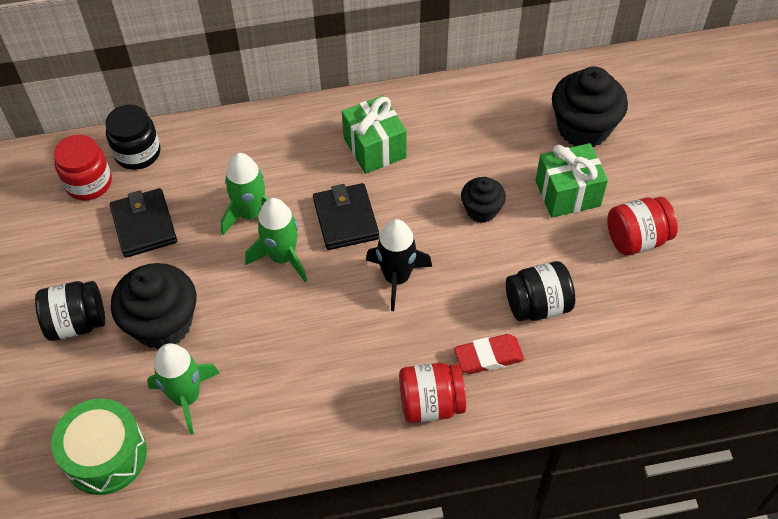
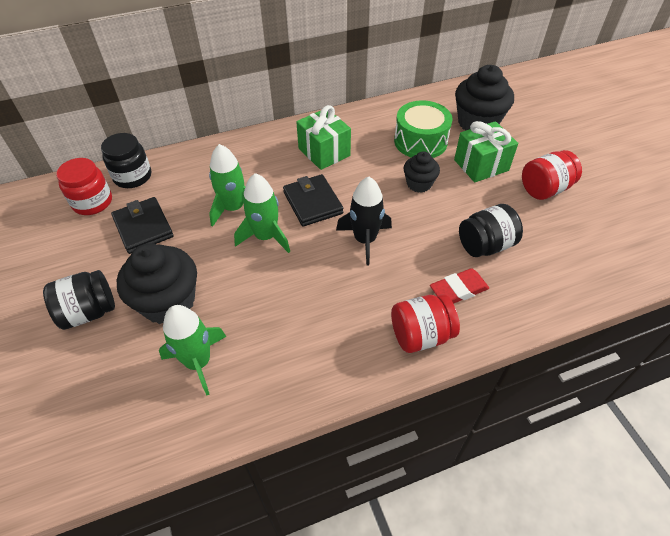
camera: 10 degrees left, 5 degrees down
(105, 455) = (125, 428): green drum -> green drum (420, 141)

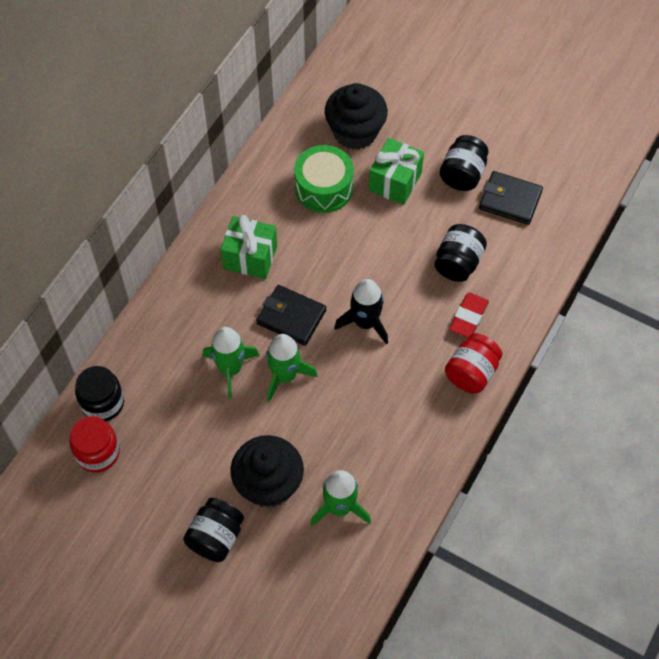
camera: 40 degrees left, 10 degrees up
(143, 227) = (173, 442): black wallet -> black wallet (510, 200)
(419, 184) = (361, 237): black cupcake -> none
(544, 189) = (462, 174): red jar -> black jar

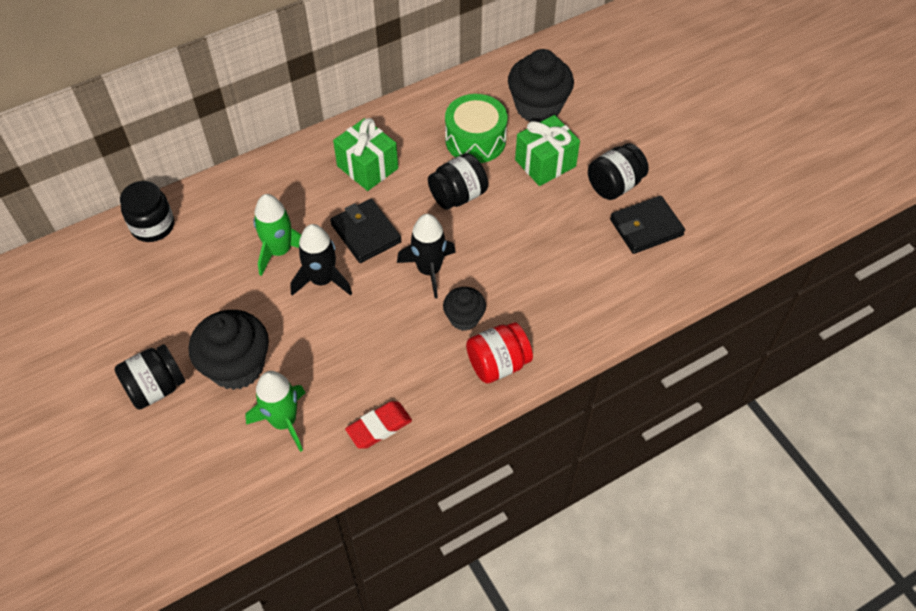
camera: 30 degrees right, 5 degrees down
(98, 453) = (117, 264): red jar -> none
(285, 376) = (322, 280): green rocket -> black rocket
(420, 349) = (464, 318): none -> black cupcake
(458, 263) = (555, 260): black jar -> black jar (458, 196)
(468, 317) = (531, 312): red eraser -> red eraser (379, 427)
(510, 200) = (646, 227): black wallet -> black wallet turned 75 degrees counterclockwise

